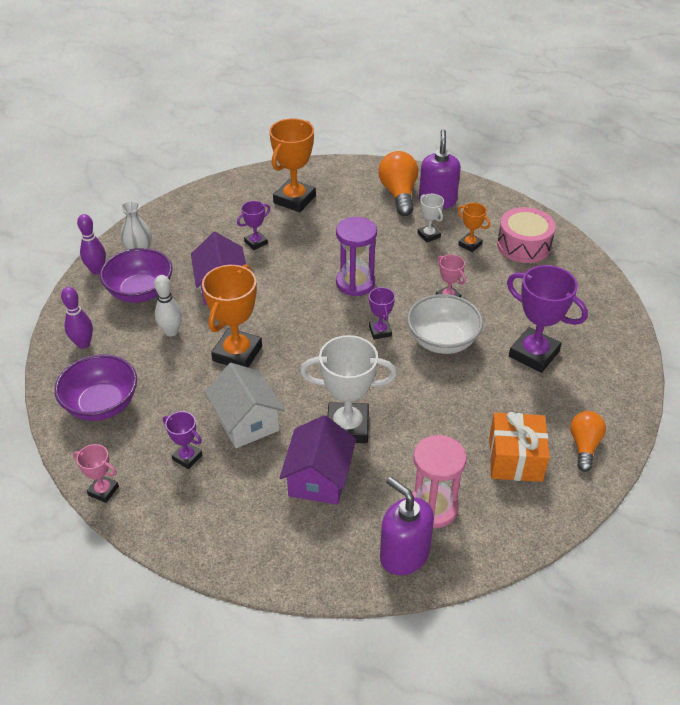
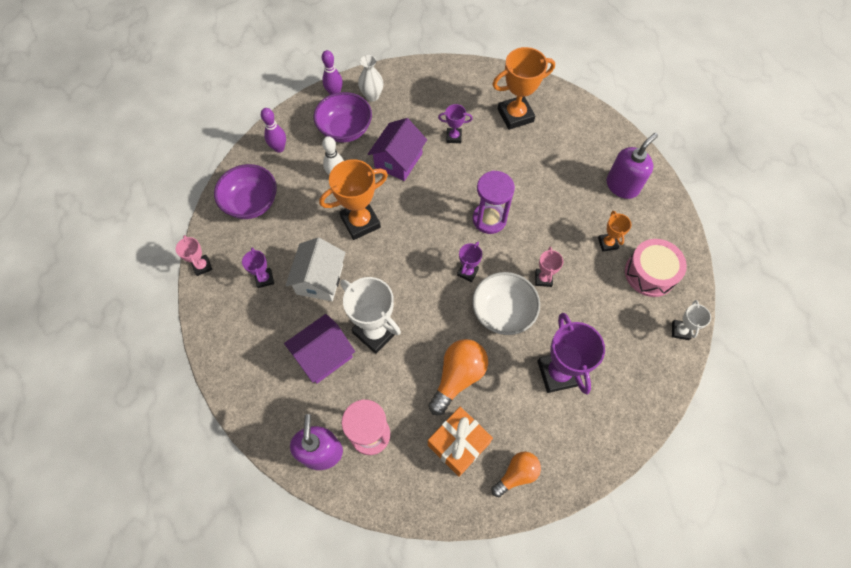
camera: 40 degrees right, 20 degrees up
(399, 194) = (598, 160): orange light bulb -> orange light bulb (458, 377)
(429, 235) = (584, 213): white trophy -> white trophy (680, 331)

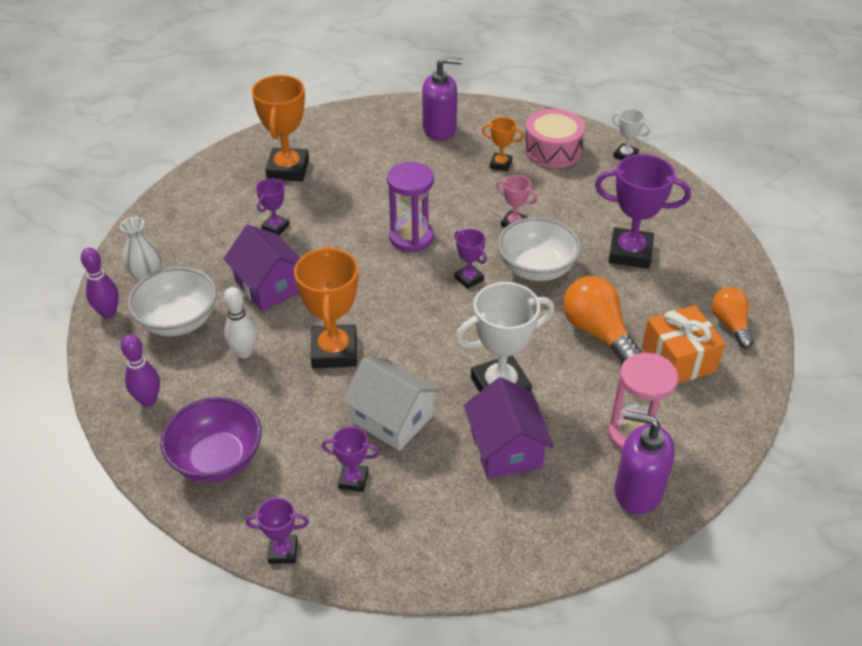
camera: 65 degrees left, 20 degrees down
(202, 266) = (283, 551): pink trophy -> purple trophy
(345, 130) = (178, 321): purple bowl -> white bowl
(622, 186) = (439, 129): purple soap dispenser -> purple soap dispenser turned 105 degrees clockwise

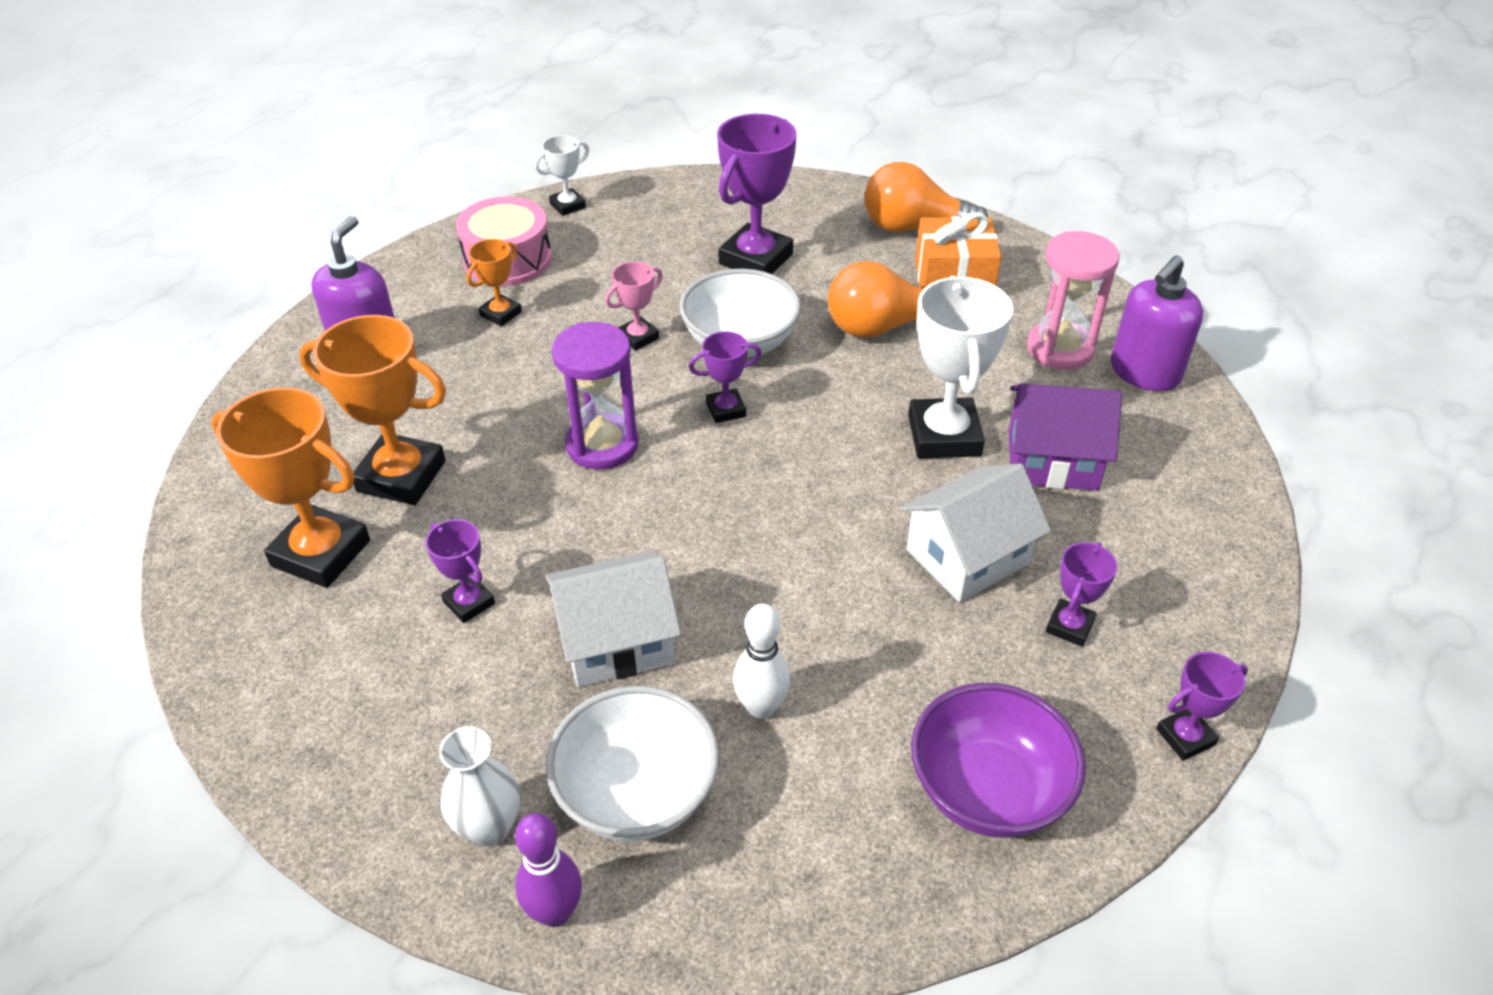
camera: 70 degrees left, 0 degrees up
(148, 400) = (820, 873): purple bowling pin -> none
(269, 286) = (616, 641): purple house -> white house
(283, 551) = (1185, 737): purple trophy -> purple trophy turned 45 degrees clockwise
(334, 351) = (807, 590): orange trophy -> orange trophy (401, 476)
(730, 324) = (914, 227): orange light bulb -> orange light bulb, size x1.54

